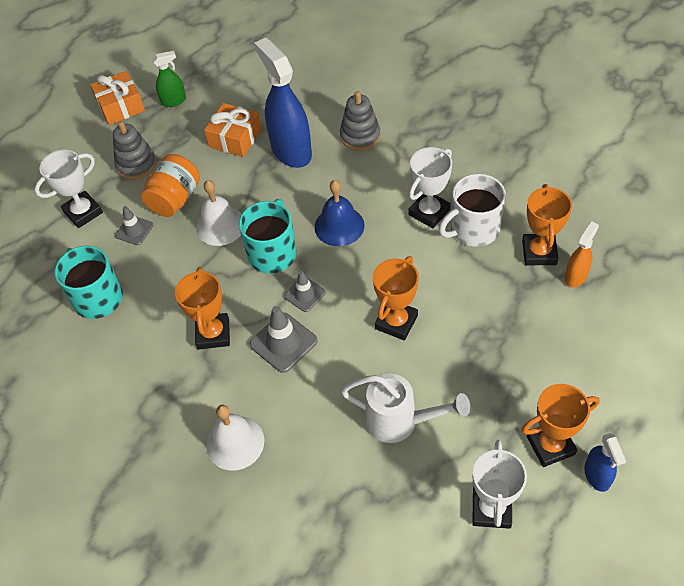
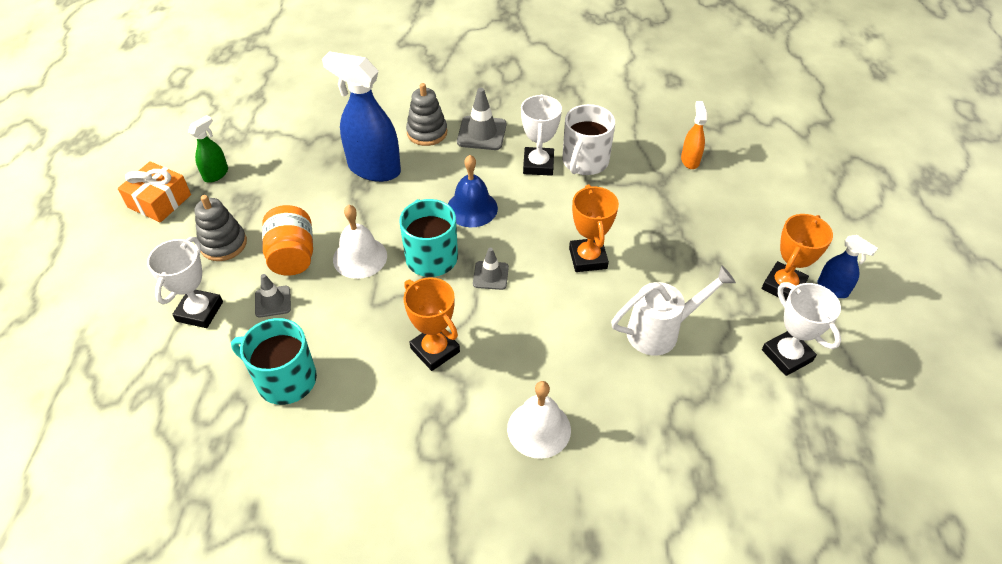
camera: 40 degrees left, 5 degrees down
(235, 138) = (309, 180): orange gift -> none
(283, 342) = (507, 323): grey traffic cone -> grey traffic cone (481, 133)
(539, 252) = (649, 156): orange trophy -> none

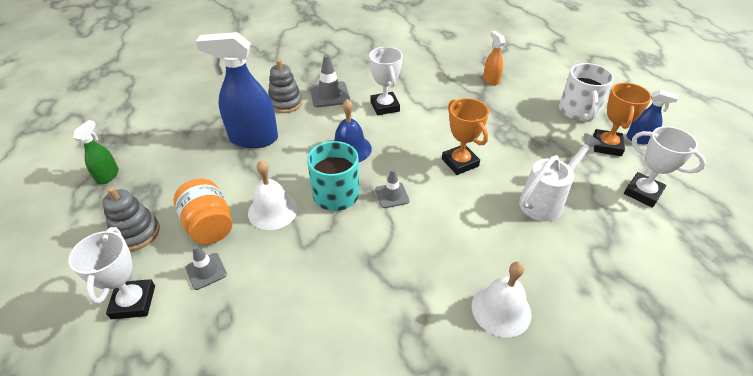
camera: 20 degrees left, 5 degrees down
(159, 201) = (57, 212): orange gift -> none
(285, 379) = (248, 341): turquoise mug -> none
(435, 350) = (377, 269): orange trophy -> none
(584, 161) = (418, 97): white mug -> white mug (578, 111)

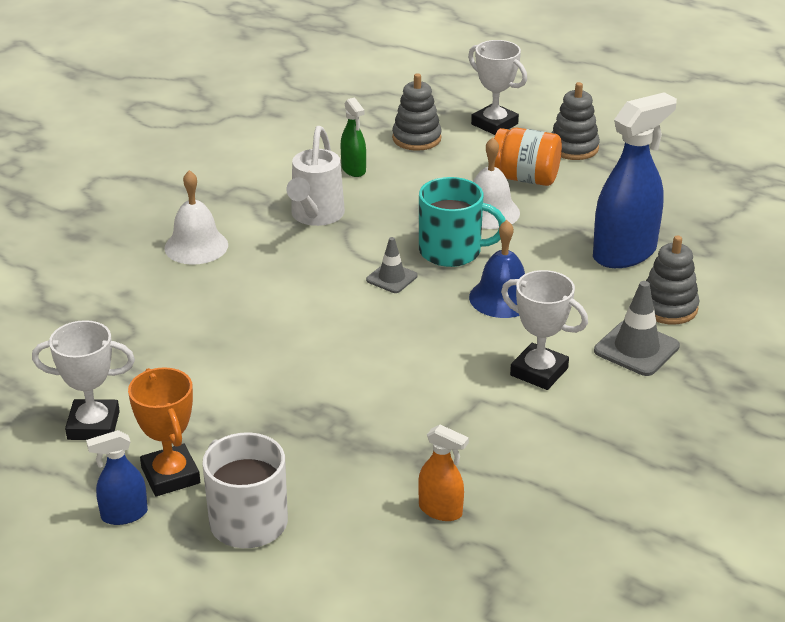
camera: 140 degrees right, 10 degrees down
(108, 176) = (688, 161): green spray bottle -> green spray bottle (353, 169)
(206, 271) = (473, 157): grey traffic cone -> none
(208, 329) = (416, 138): none -> grey stacking toy
(460, 162) = (354, 348): orange trophy -> none
(546, 201) = (213, 356): white watering can -> white watering can (315, 217)

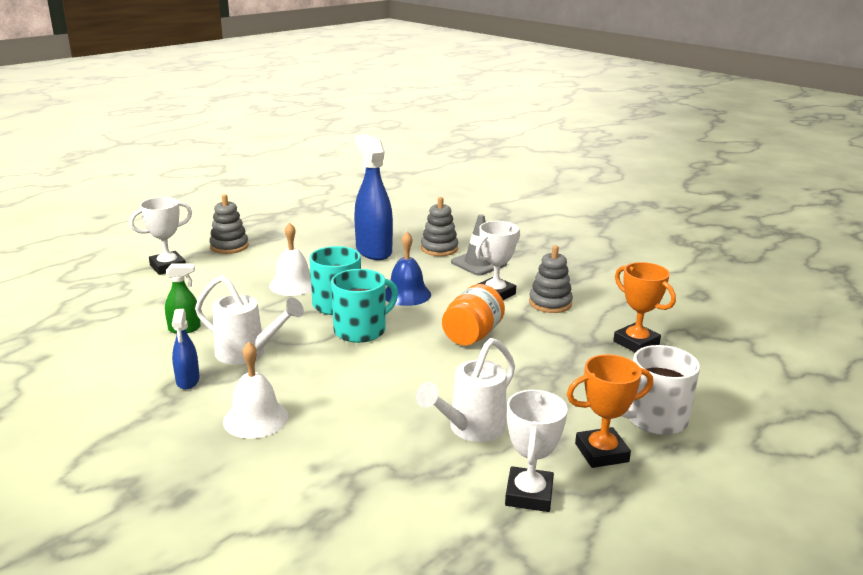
camera: 80 degrees left, 10 degrees down
(124, 515) = (653, 480): blue spray bottle -> blue spray bottle (188, 381)
(199, 378) = (470, 429): none -> white watering can
(391, 278) = (361, 330): grey traffic cone -> turquoise mug
(416, 138) = (159, 298): grey stacking toy -> grey stacking toy (550, 303)
(440, 510) = (636, 343): orange spray bottle -> orange trophy
(525, 178) = (256, 267): orange jar -> orange jar (472, 335)

